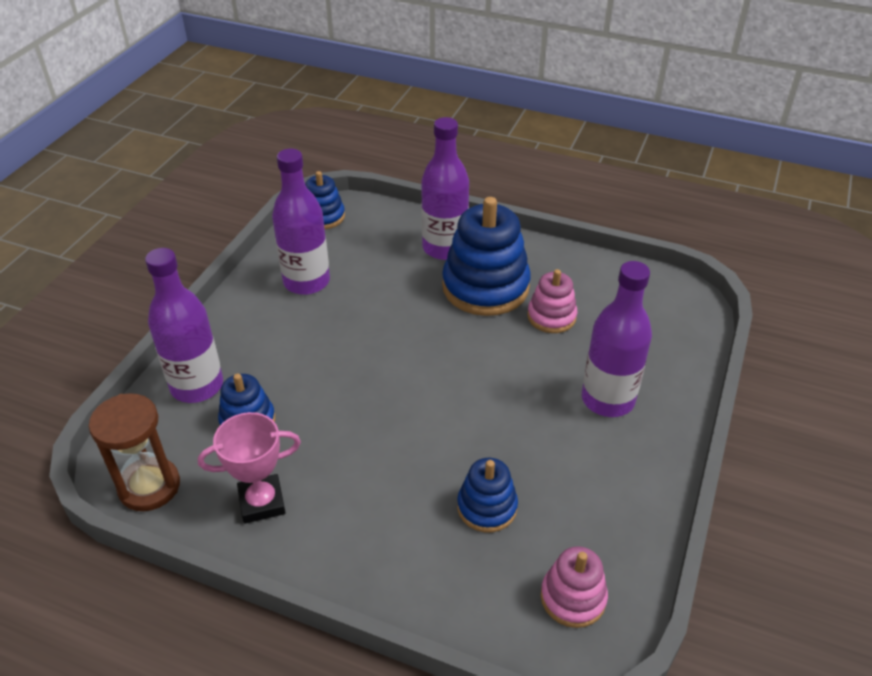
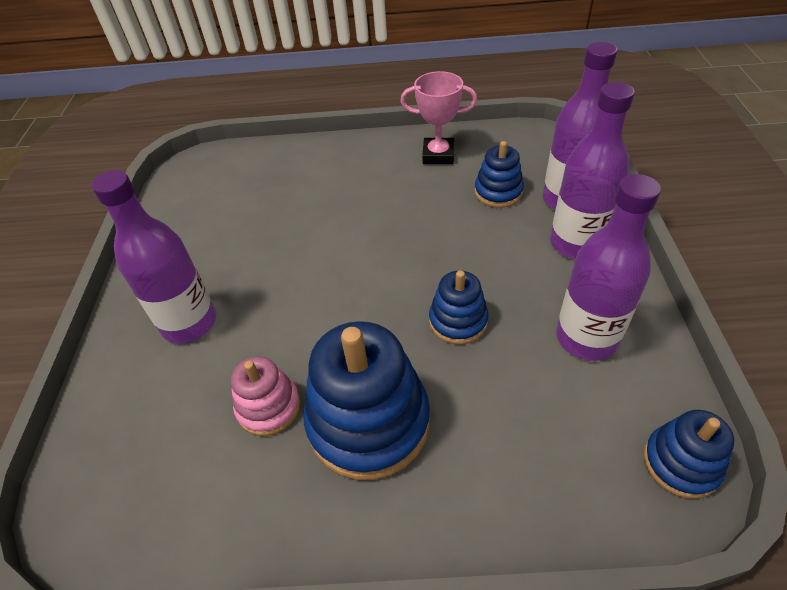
camera: 160 degrees right, 5 degrees up
(149, 486) = (520, 138): brown hourglass -> none
(262, 502) = (438, 155): pink trophy -> pink trophy turned 45 degrees clockwise
(444, 248) = (461, 474): purple bottle -> purple bottle (576, 243)
(487, 507) = (278, 204): blue stacking toy -> blue stacking toy (458, 321)
(573, 597) = (205, 179): pink stacking toy -> none

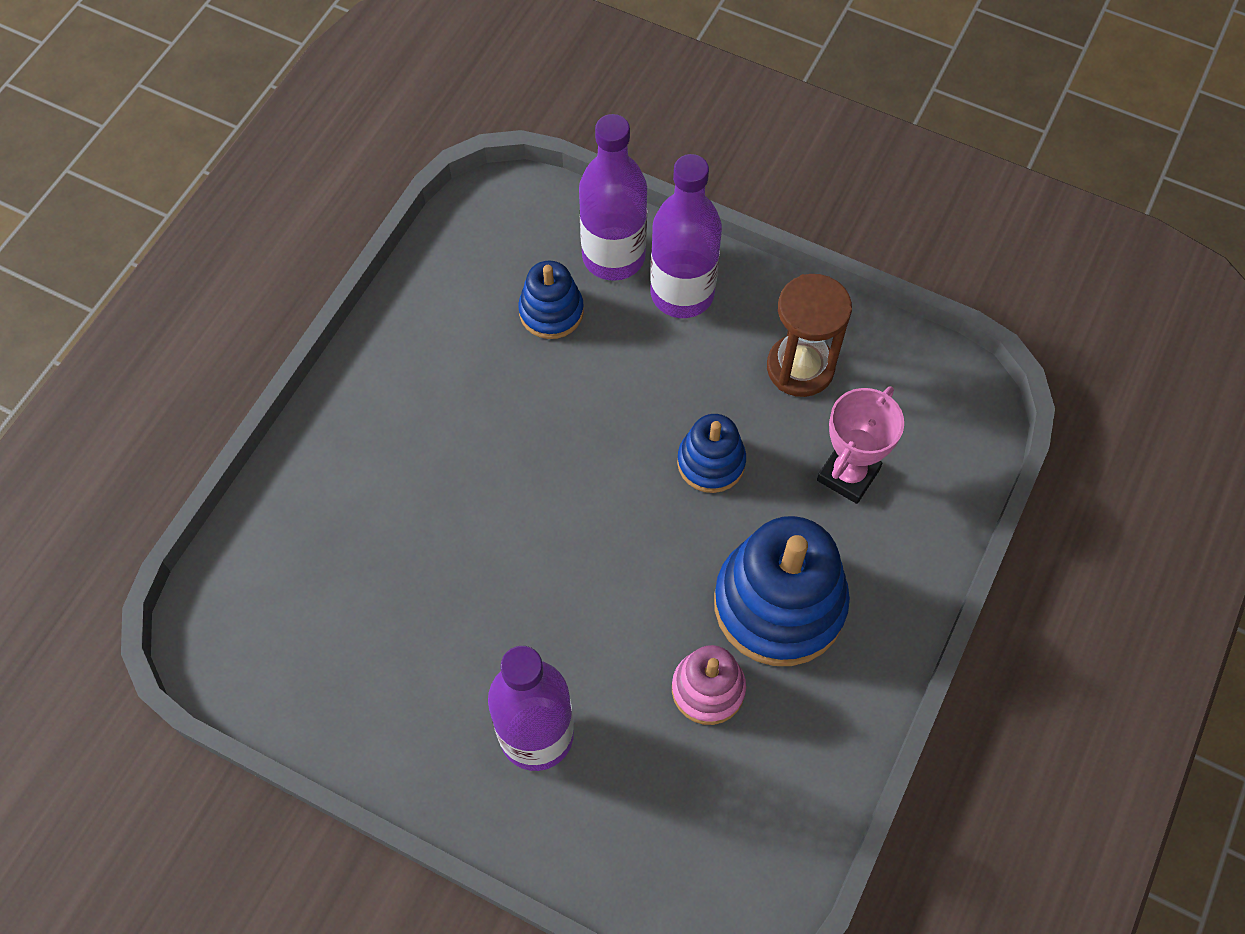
camera: 65 degrees left, 15 degrees up
(438, 155) = (434, 331): pink trophy -> pink trophy (848, 474)
(586, 338) = (800, 368): purple bottle -> brown hourglass
(680, 463) = (953, 388): blue stacking toy -> none

